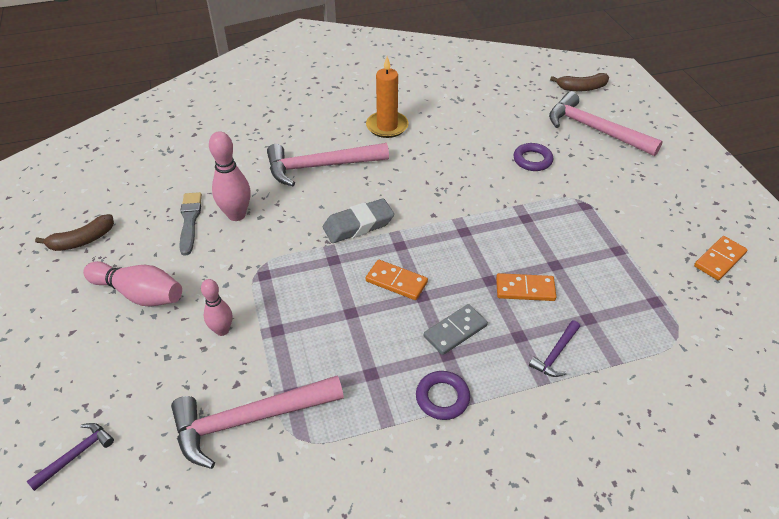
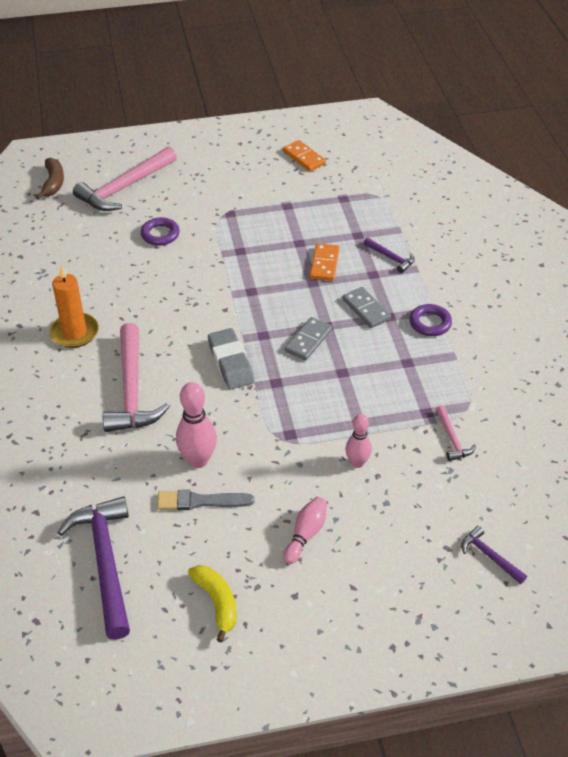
camera: 85 degrees left, 0 degrees up
(82, 240) = (217, 602): brown banana -> yellow banana
(138, 175) = (106, 562): none -> purple hammer
(139, 294) = (306, 534): pink bowling pin -> pink bowling pin, size x0.64
(249, 419) = (452, 439): pink hammer -> pink hammer, size x0.47
(396, 281) = (308, 340): orange domino -> grey domino

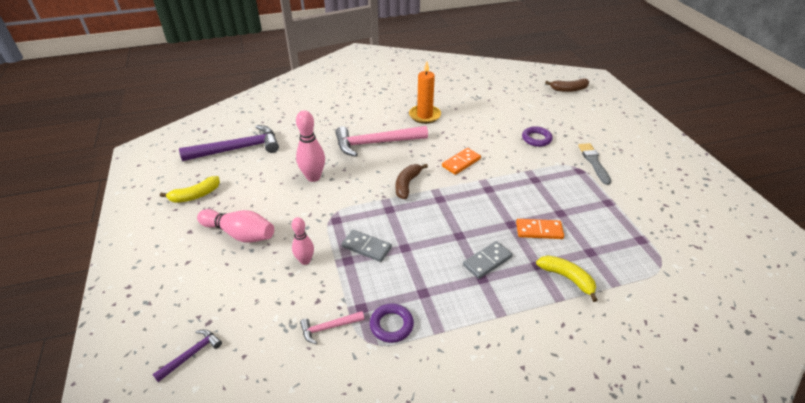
camera: 85 degrees right, 5 degrees down
(124, 187) = (581, 118): pink hammer -> none
(200, 501) = (278, 181): grey brush -> grey brush (594, 162)
(231, 363) = (407, 184): grey eraser -> brown banana
(304, 157) = (687, 209): orange domino -> orange domino (461, 163)
(306, 534) = (240, 234): pink bowling pin -> pink bowling pin, size x1.55
(308, 340) = (439, 225): grey domino -> grey domino (366, 247)
(391, 258) = (567, 278): purple hammer -> yellow banana
(430, 323) = (481, 311): purple ring -> purple ring (391, 325)

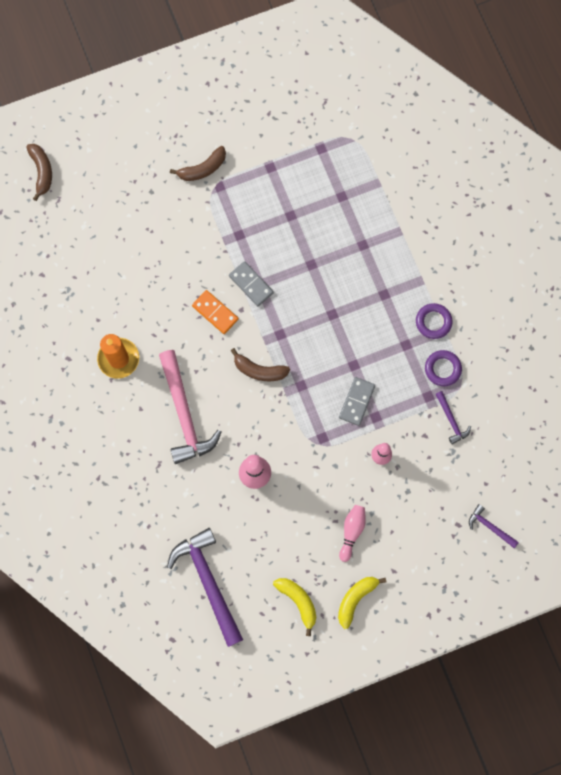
camera: 95 degrees left, 35 degrees up
(240, 234) = (352, 531): pink bowling pin -> pink bowling pin, size x0.64
(329, 327) = (451, 420): pink hammer -> purple hammer
(487, 261) = (363, 289): grey domino -> grey domino (251, 284)
(536, 139) = (161, 225): purple ring -> purple ring (433, 322)
(539, 230) = (318, 239): orange domino -> none
(567, 278) = (375, 221): yellow banana -> yellow banana (355, 599)
(594, 162) = (203, 169): grey brush -> brown banana

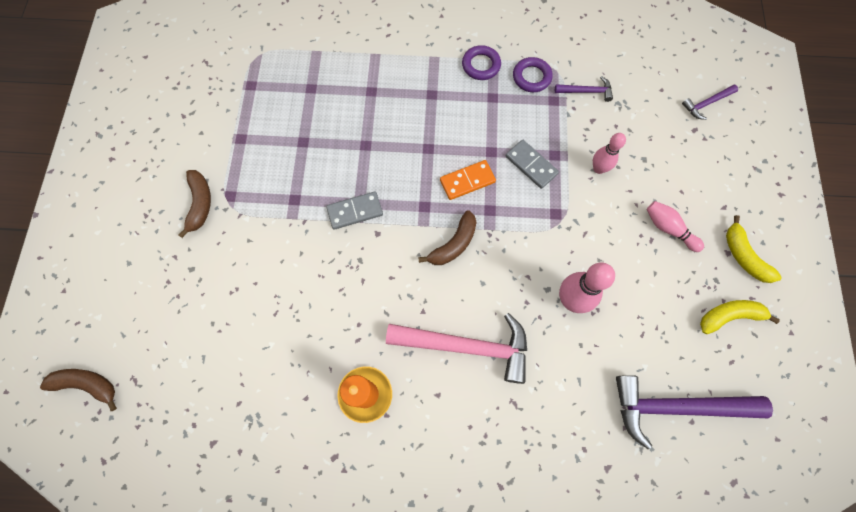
camera: 65 degrees left, 5 degrees down
(215, 312) = (366, 261): orange domino -> orange domino (467, 181)

